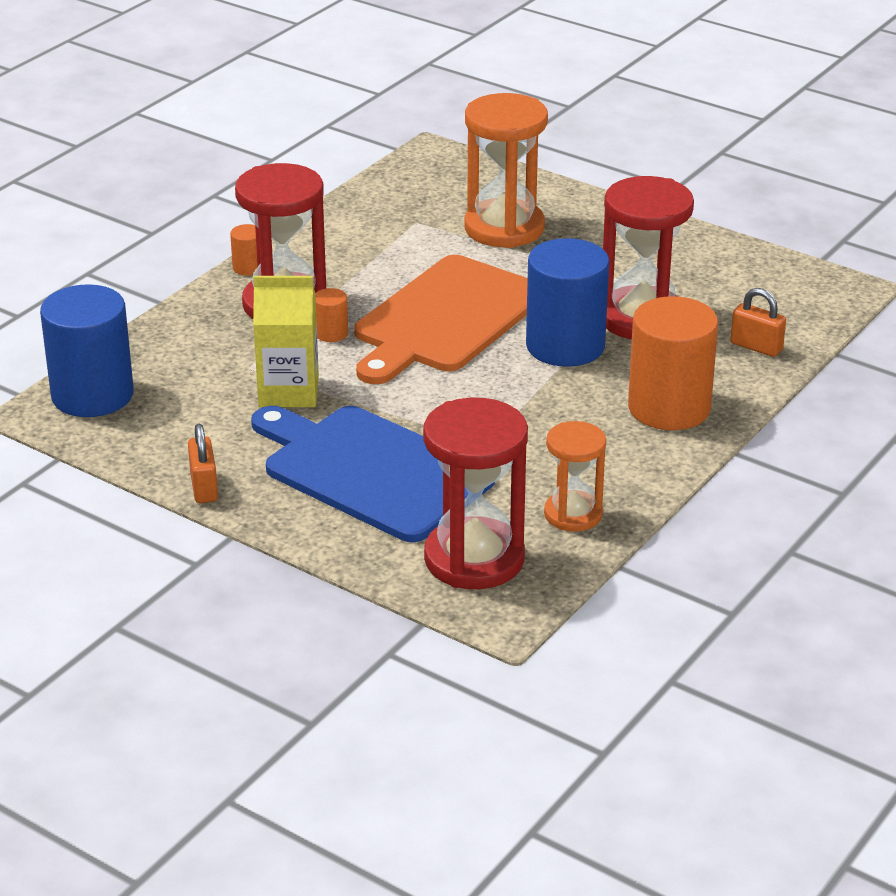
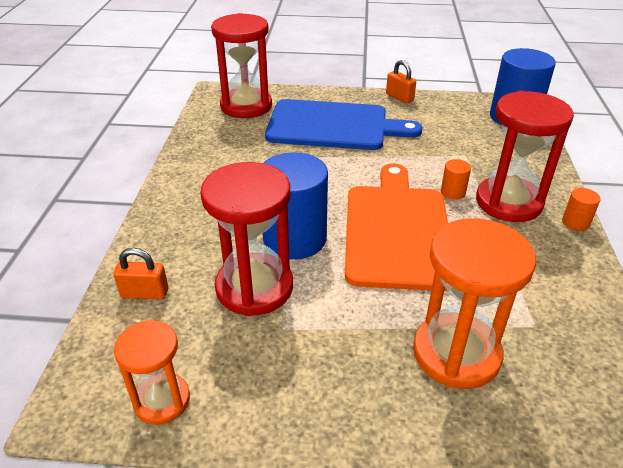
camera: 150 degrees right, 5 degrees up
(288, 391) = (425, 149): yellow carton -> none
(573, 514) = (212, 137): orange hourglass -> orange hourglass (162, 400)
(669, 408) = (191, 214): orange cylinder -> none

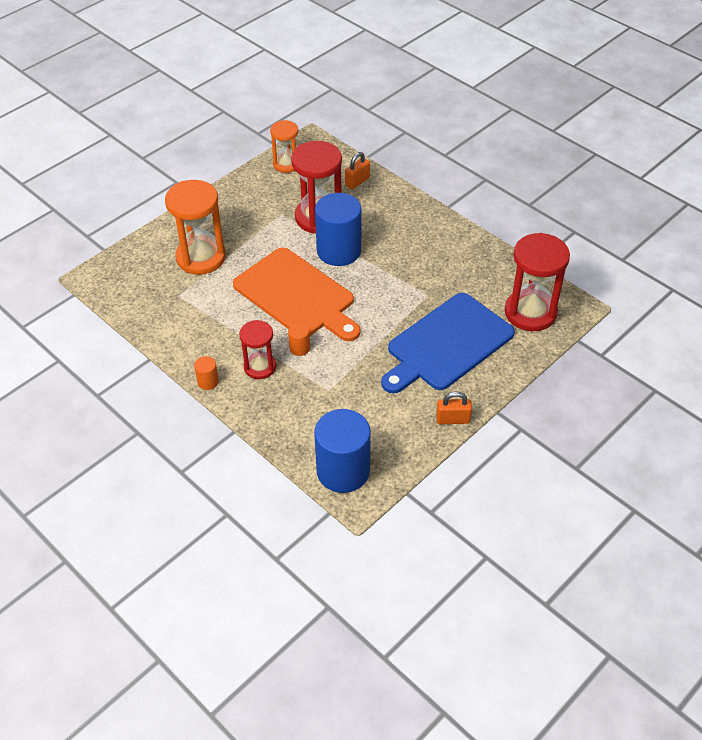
camera: 130 degrees right, 10 degrees up
(508, 202) = (260, 367): red hourglass -> red hourglass, size x0.60

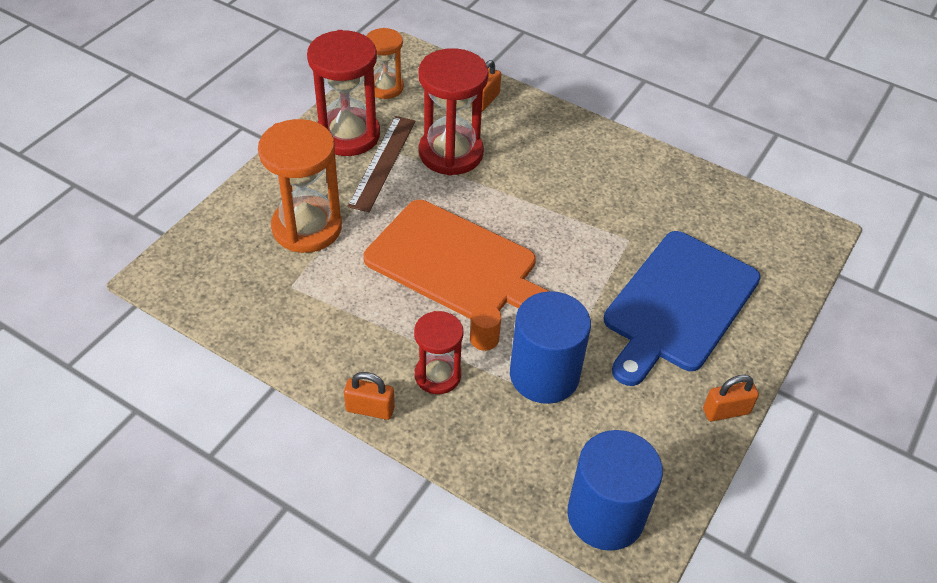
camera: 15 degrees left, 0 degrees up
(208, 382) = (370, 409): orange cylinder -> orange padlock
(267, 218) = (383, 162): none -> brown ruler
(339, 251) = (492, 195): blue cylinder -> blue cylinder (544, 375)
(530, 312) = (767, 246): red hourglass -> red hourglass (348, 135)

